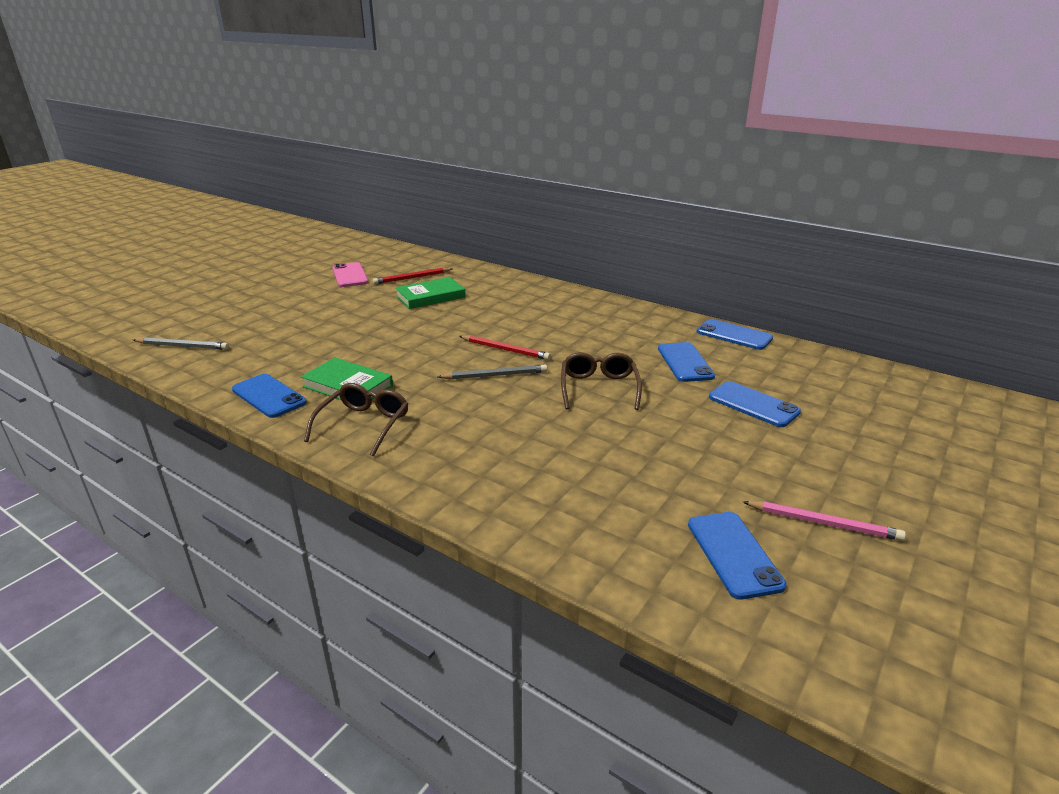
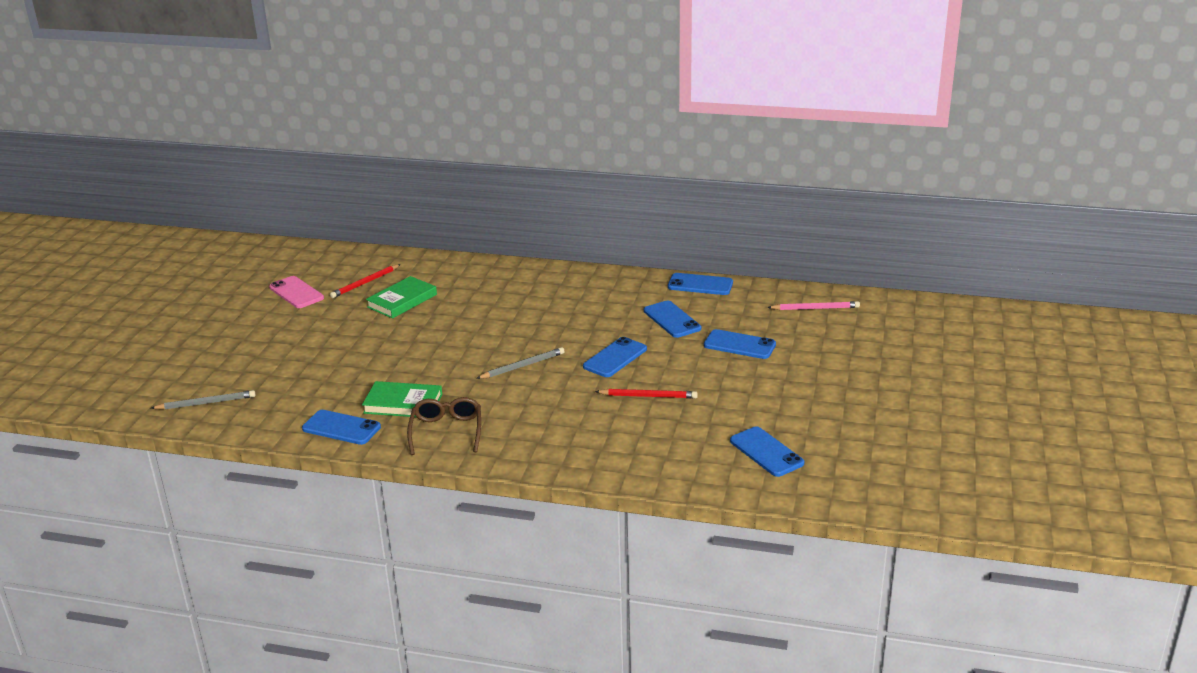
camera: 20 degrees left, 0 degrees up
(505, 349) = (514, 340): red pencil -> red pencil (648, 396)
(599, 388) = (615, 358): brown glasses -> blue phone
(823, 523) = (815, 419): pink pencil -> pink pencil (815, 308)

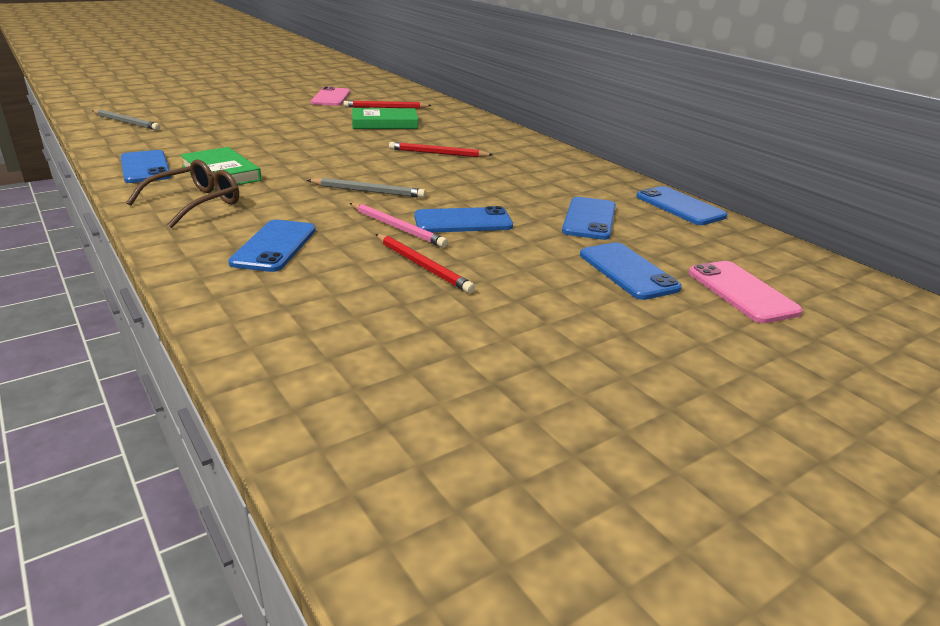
camera: 40 degrees right, 0 degrees up
(498, 312) = (438, 153): none -> red pencil
(766, 452) = (429, 402): blue phone -> blue phone (274, 246)
(799, 330) = (741, 292): none -> pink phone
(815, 308) = (805, 281): pink pencil -> pink pencil (397, 227)

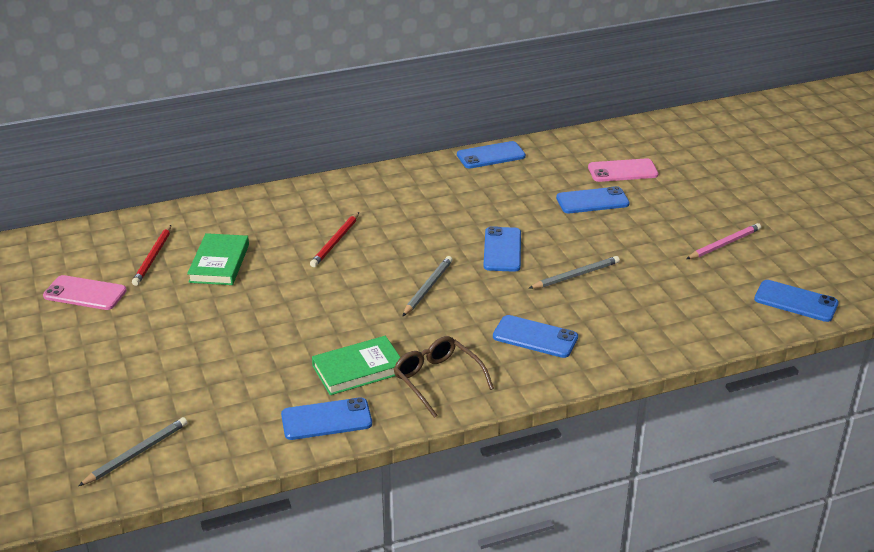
camera: 75 degrees left, 5 degrees up
(397, 227) = (508, 280): pink pencil -> pink pencil (724, 244)
(422, 265) = (575, 275): red pencil -> grey pencil
(589, 219) = (507, 196): blue phone -> blue phone (796, 301)

